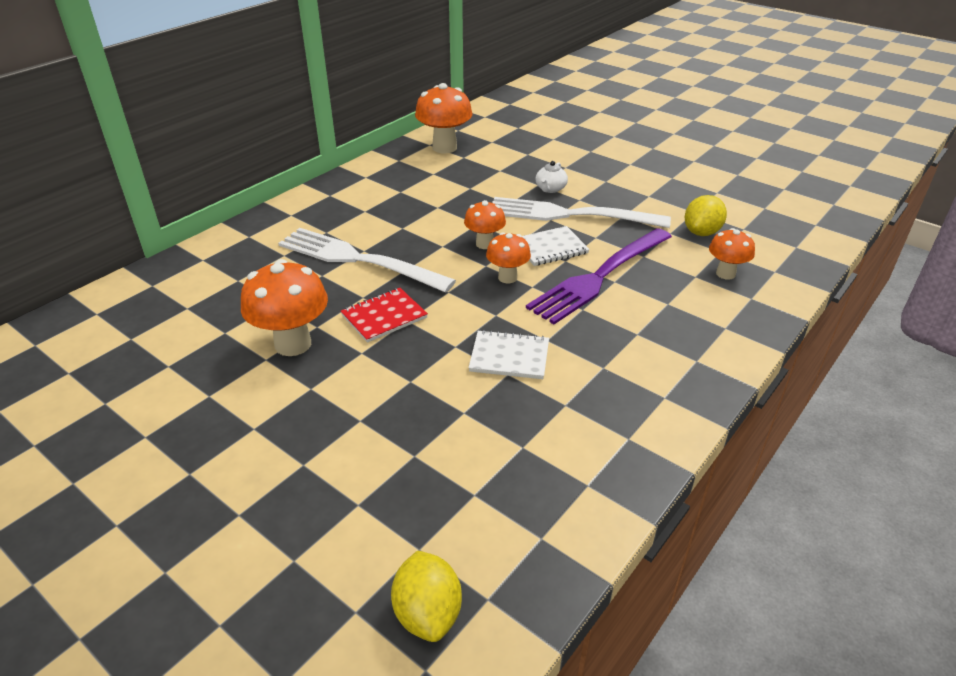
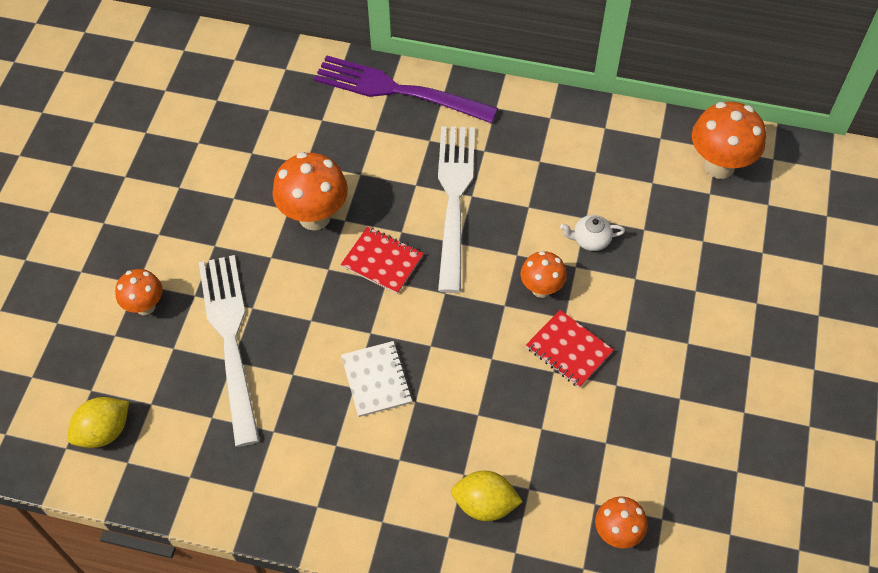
camera: 65 degrees right, 20 degrees up
(507, 277) = (494, 332): orange mushroom -> orange mushroom (145, 306)
(550, 189) = (693, 306): white teapot -> white teapot (590, 240)
(550, 248) = (569, 350): white notebook -> red notebook
(570, 215) = (647, 345): white fork -> white fork (230, 340)
(599, 277) = (541, 412): purple fork -> purple fork (398, 90)
(701, 232) = (692, 490): yellow lemon -> yellow lemon (485, 504)

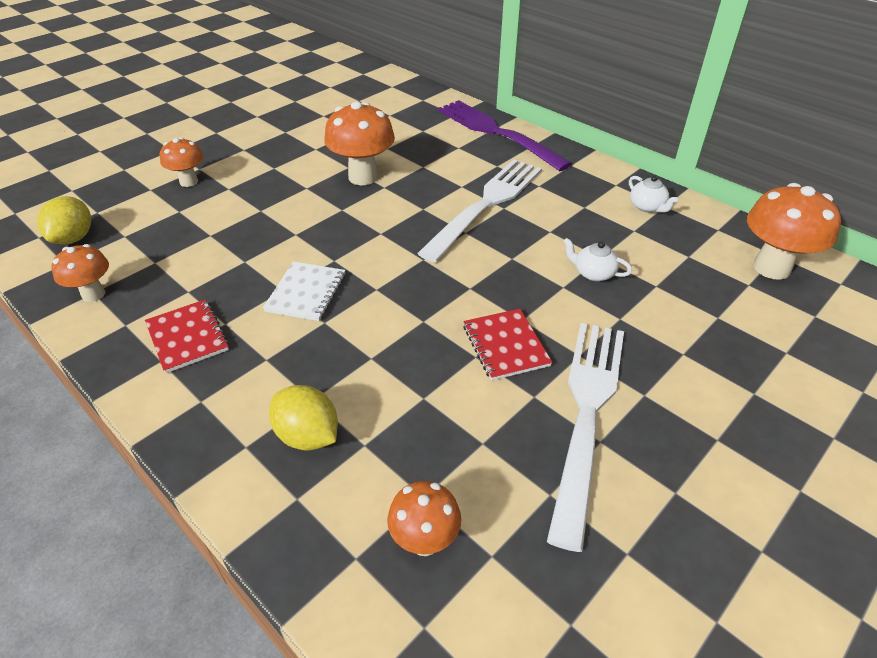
camera: 30 degrees right, 15 degrees down
(104, 431) = (74, 238): yellow lemon -> yellow lemon turned 75 degrees counterclockwise
(230, 340) = (223, 222): white fork -> white fork (587, 413)
(382, 261) = (389, 220): red notebook -> red notebook (187, 337)
(541, 289) = (515, 289): orange mushroom -> orange mushroom (93, 294)
(591, 136) = (647, 207): none -> white teapot

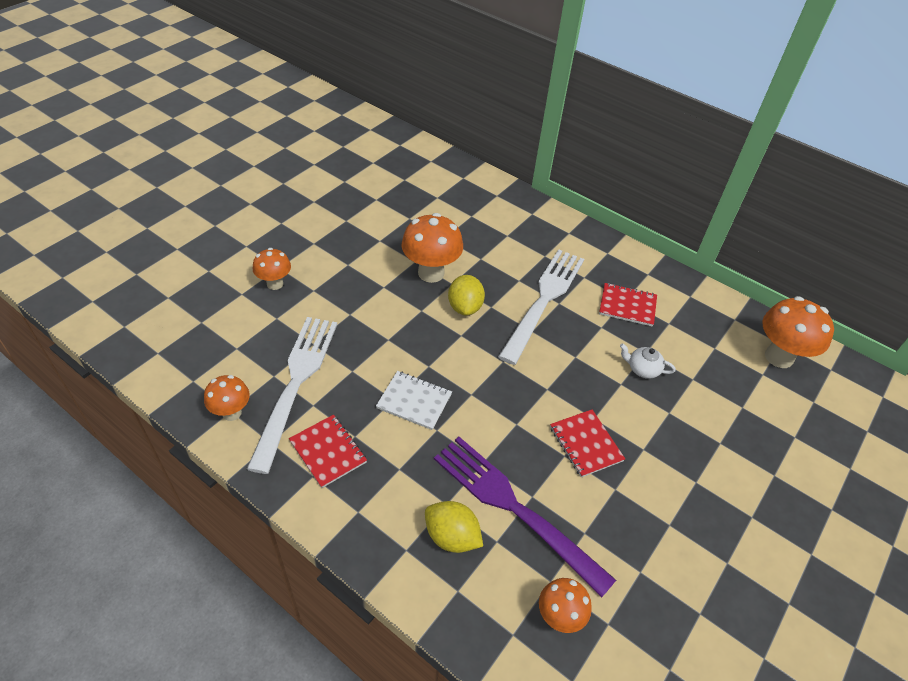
camera: 10 degrees left, 5 degrees up
(74, 238) = (191, 353): yellow lemon -> yellow lemon (465, 307)
(306, 293) = (414, 401): white notebook -> white notebook turned 75 degrees counterclockwise
(497, 133) = (537, 217): purple fork -> purple fork (514, 508)
(585, 212) = (627, 306): none -> red notebook
(587, 413) = (656, 501): white fork -> white fork (296, 383)
(647, 207) = (676, 298): white teapot -> none

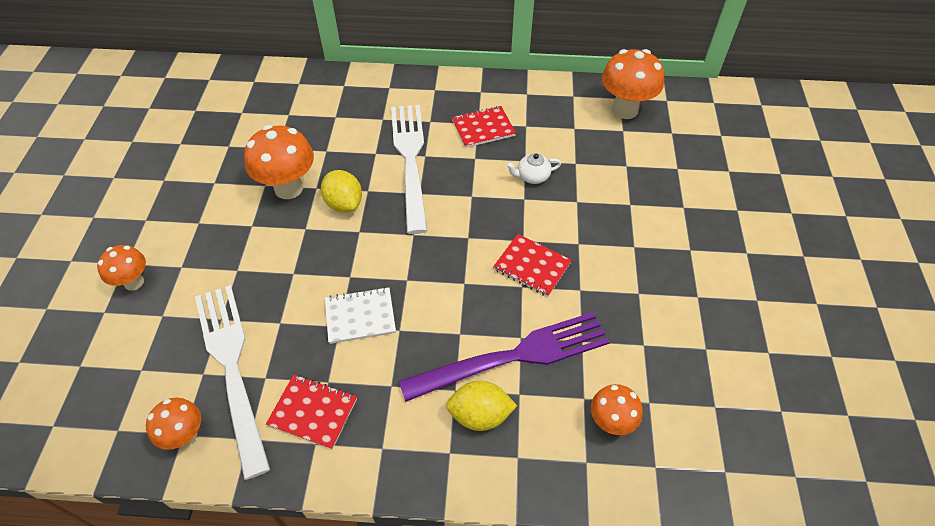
camera: 30 degrees left, 5 degrees up
(514, 508) = (513, 356): purple fork -> purple fork turned 150 degrees clockwise

